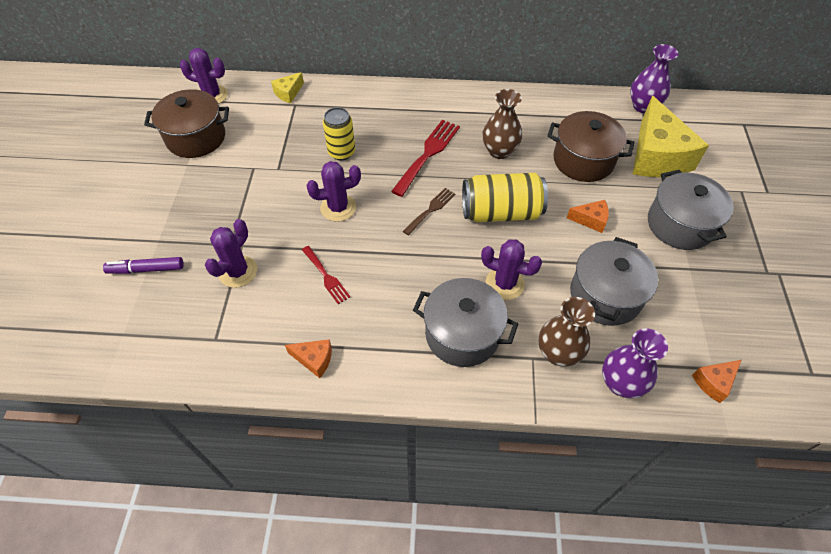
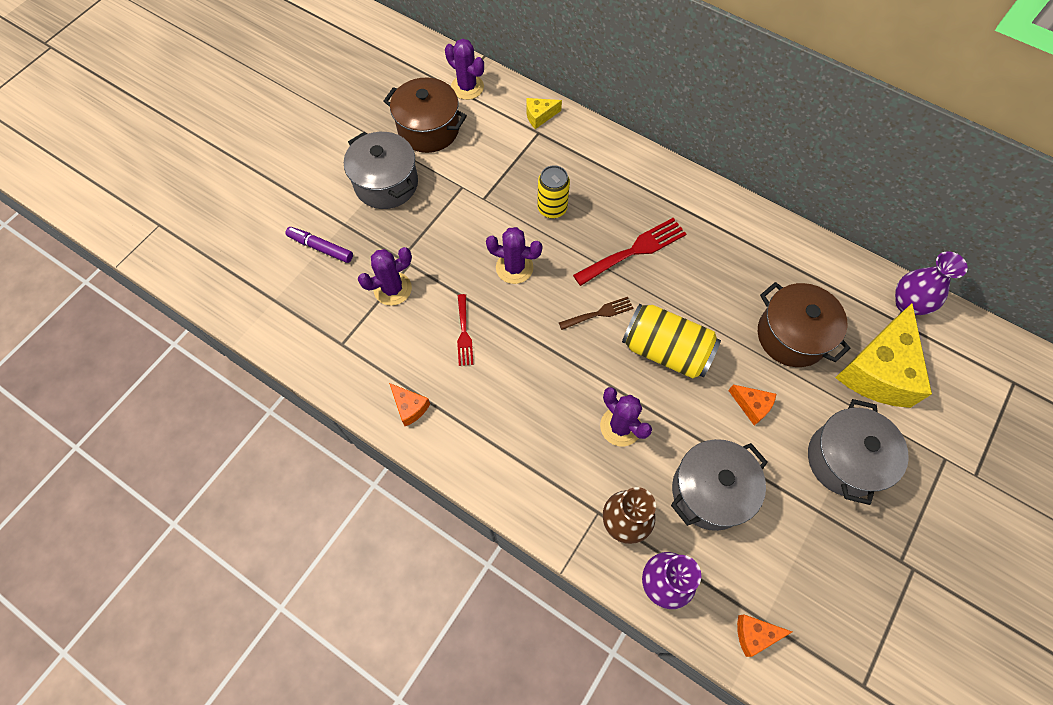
camera: 30 degrees right, 10 degrees up
(462, 334) = (549, 454): grey pot -> grey pot (386, 183)
(499, 151) = (709, 282): brown vase -> none

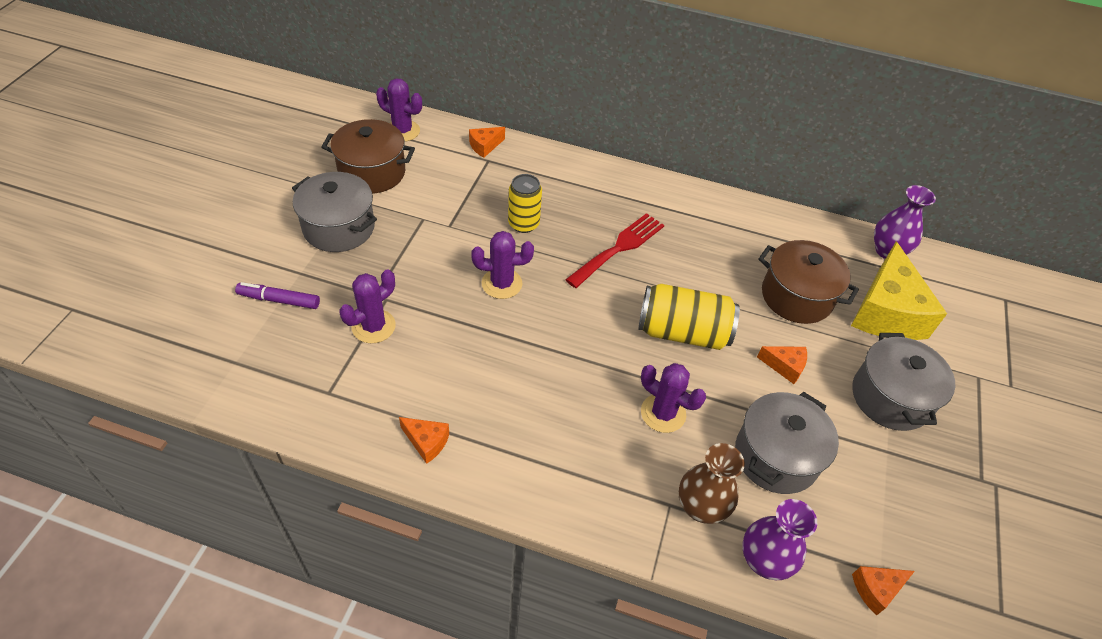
camera: 20 degrees left, 15 degrees down
(464, 333) = (466, 355): red fork -> none
(539, 116) = (485, 146): yellow cheese -> orange cheese
(599, 313) = (603, 310): brown fork -> none

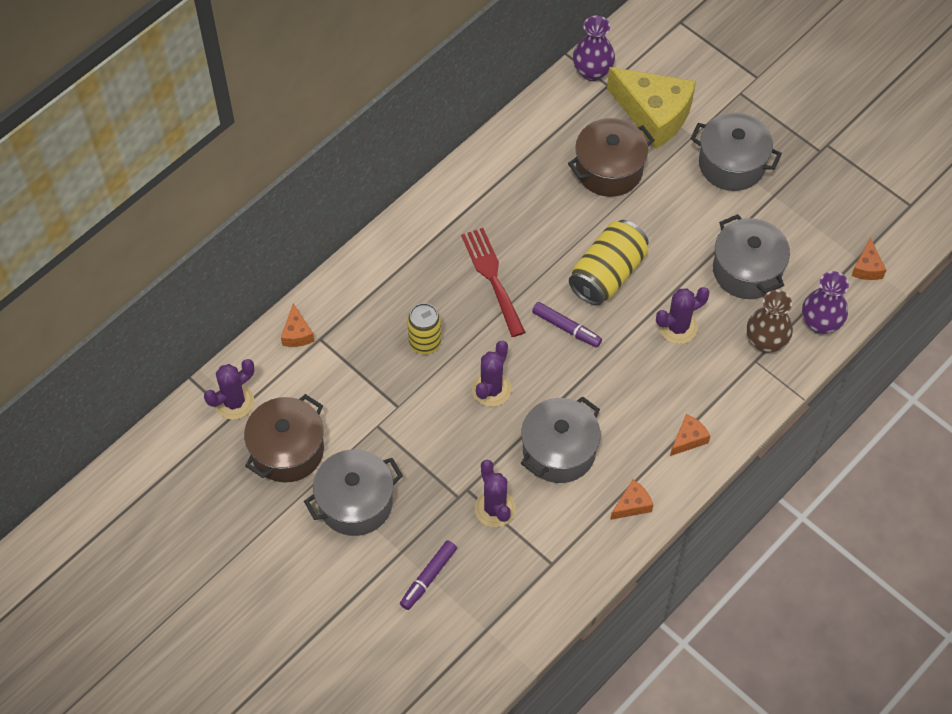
camera: 60 degrees left, 10 degrees up
(461, 357) = (559, 451): none -> grey pot
(601, 319) = (566, 328): none -> purple marker
(785, 366) = (673, 219): orange cheese -> orange cheese (688, 439)

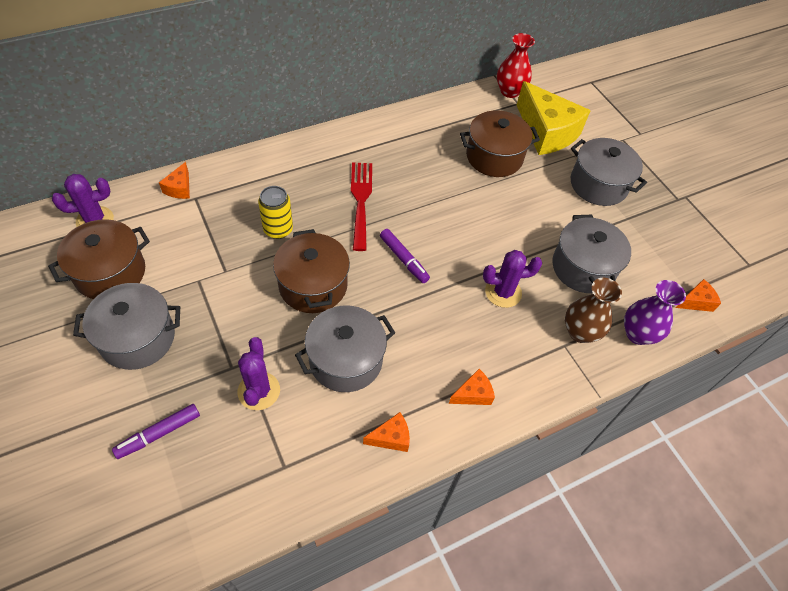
camera: 15 degrees right, 5 degrees down
(491, 389) = (313, 285): purple cactus -> brown pot
(592, 72) = (509, 91): purple vase -> red vase
(607, 274) = (459, 230): yellow can -> none
(867, 267) = (696, 302): orange cheese -> orange cheese turned 135 degrees counterclockwise

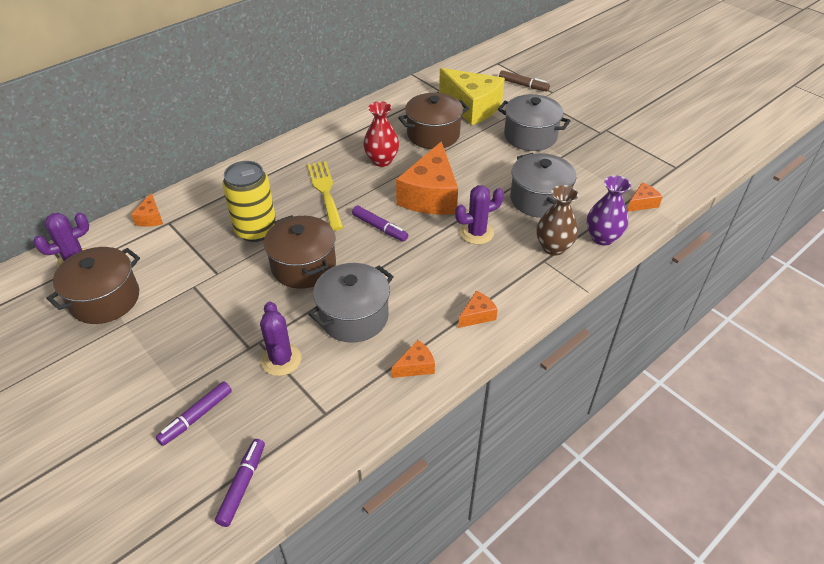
camera: 10 degrees left, 10 degrees down
(137, 338) = (150, 345): grey pot -> none
(181, 525) = (242, 485): none -> purple marker
(278, 229) = (256, 230): yellow can -> yellow can, size x1.50
(361, 200) = (325, 192): red fork -> yellow fork
(468, 233) = (430, 195): none -> orange cheese
(509, 91) = (429, 83): red vase -> red vase (382, 160)
(611, 117) = (523, 85): none -> brown marker

